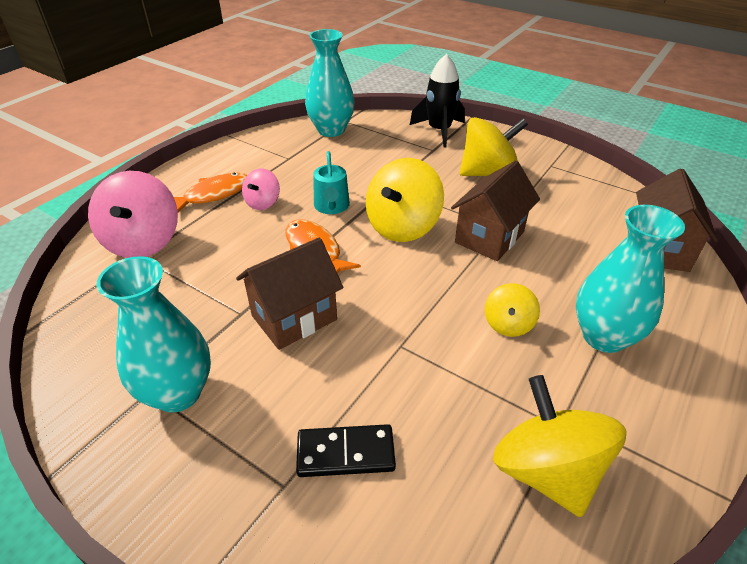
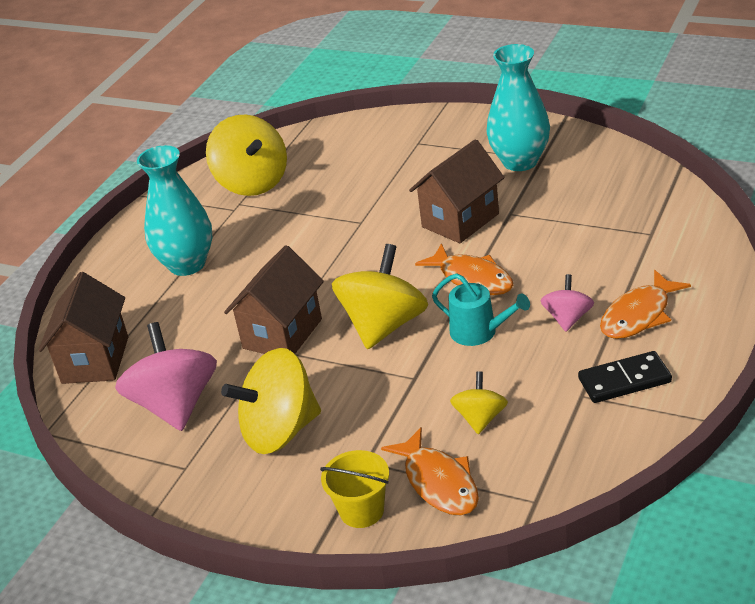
camera: 175 degrees right, 5 degrees down
(143, 241) = (664, 247): pink spinning top -> pink spinning top (175, 405)
(331, 130) = (548, 471): turquoise vase -> none
(332, 206) = (478, 332): turquoise watering can -> turquoise watering can turned 135 degrees clockwise
(345, 453) = (384, 162): black domino -> black domino (624, 380)
(393, 135) = (438, 482): none -> orange fish
(439, 131) = (361, 511): black rocket -> yellow bucket
(508, 324) = (269, 256): yellow spinning top -> yellow spinning top (480, 418)

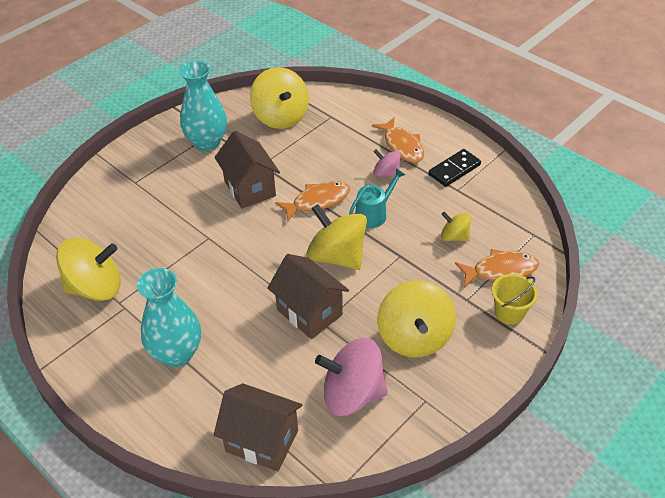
camera: 75 degrees left, 10 degrees up
(614, 195) = (281, 117): none -> yellow spinning top
(624, 380) = (454, 170): black domino -> black domino turned 45 degrees clockwise

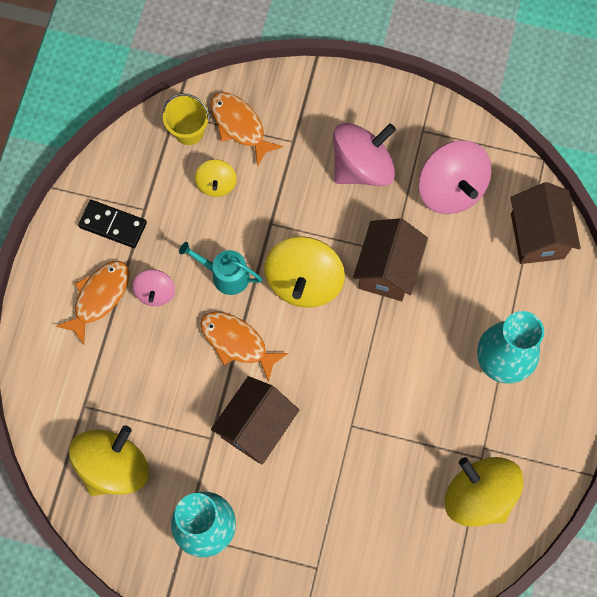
camera: 120 degrees left, 25 degrees up
(414, 337) = (362, 167): yellow spinning top -> pink spinning top
(509, 312) = (288, 100): yellow bucket -> yellow bucket (189, 131)

